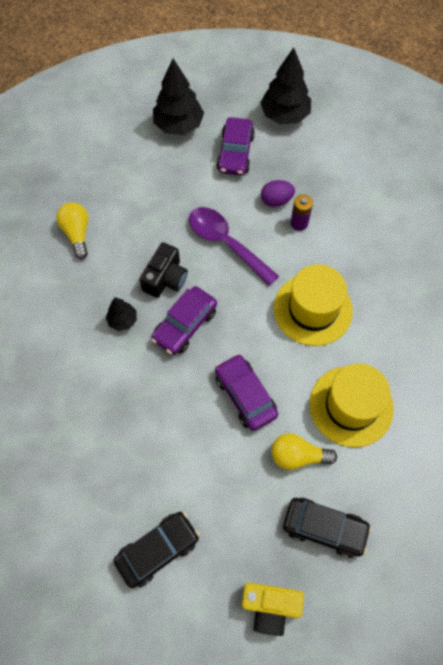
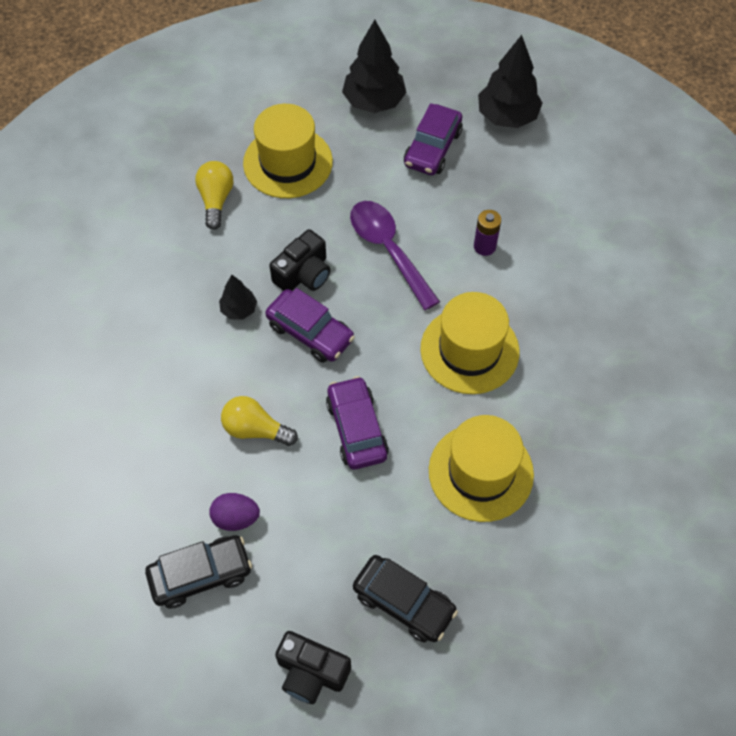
camera: 15 degrees right, 5 degrees down
(125, 189) = (288, 162): none -> yellow hat
(185, 325) = (310, 332): purple car -> purple car turned 105 degrees counterclockwise
(270, 607) = (311, 672): yellow camera -> black camera
(276, 200) = (465, 214): purple egg -> purple egg (236, 518)
(297, 456) = (397, 513): yellow light bulb -> yellow light bulb (255, 429)

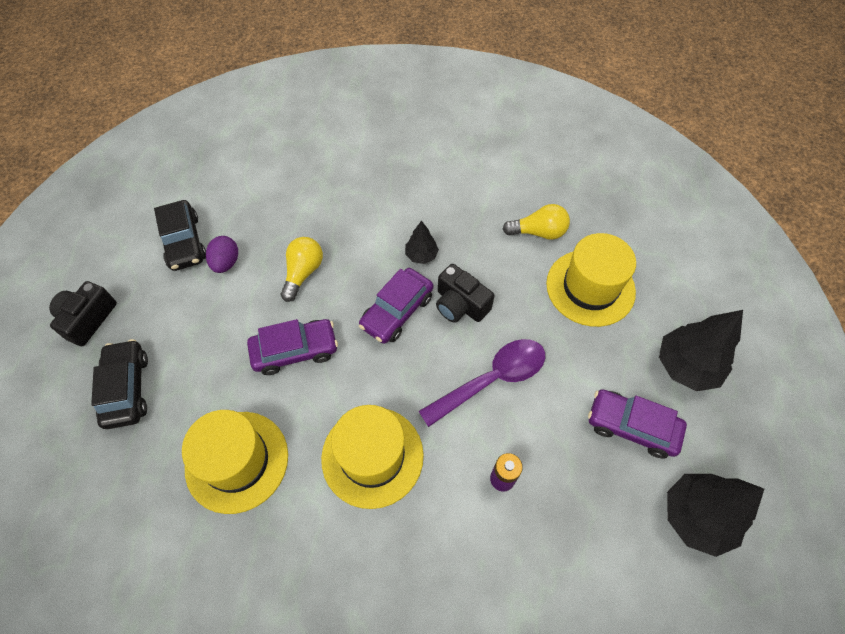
camera: 90 degrees right, 0 degrees up
(404, 602) = (126, 389): black car -> black car turned 135 degrees clockwise

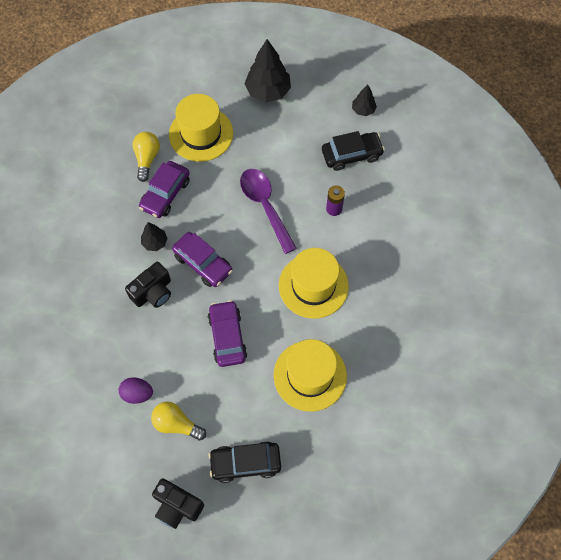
camera: 85 degrees left, 5 degrees up
(184, 242) = (109, 431): black car -> black car (351, 155)
(303, 272) = (157, 331): yellow light bulb -> yellow light bulb (176, 424)
(460, 304) = (203, 219): black camera -> black camera (153, 292)
(631, 427) = (306, 130): purple car -> purple car (165, 194)
(696, 517) = (363, 110): black tree -> black tree, size x0.53

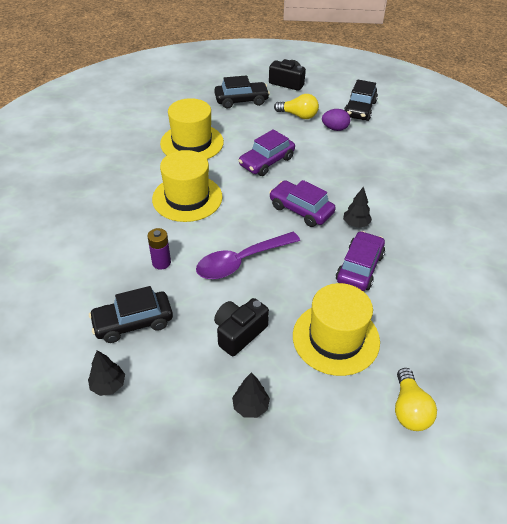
camera: 175 degrees right, 20 degrees down
(95, 434) = (360, 109): none -> black car
(147, 159) = (395, 304): yellow light bulb -> yellow light bulb (409, 409)
(153, 292) = (344, 187): black camera -> black camera (239, 333)
(227, 337) = (266, 162): purple car -> purple car turned 60 degrees clockwise
(265, 206) = (241, 261): purple spoon -> purple spoon turned 90 degrees clockwise
(268, 91) = (250, 406): black tree -> black tree, size x0.53

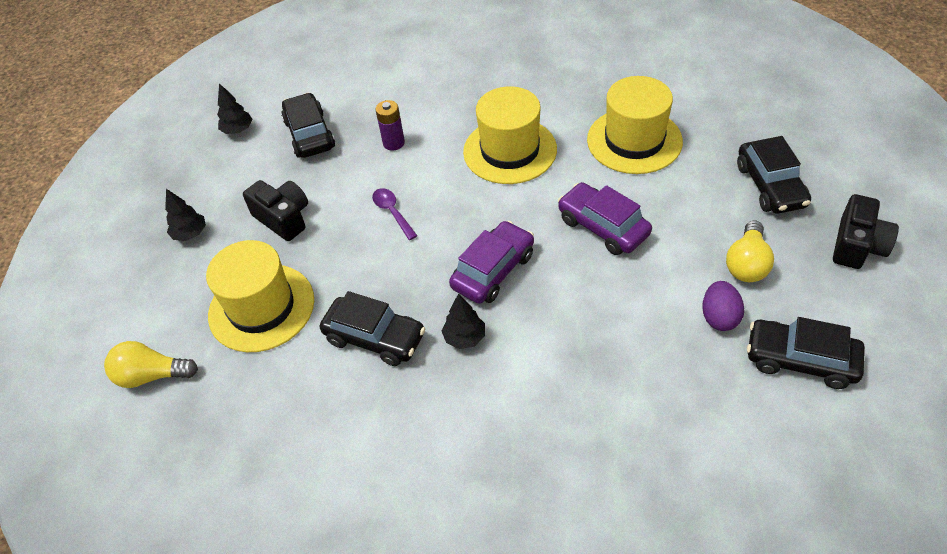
camera: 95 degrees right, 5 degrees up
(241, 261) = (392, 212): purple spoon -> purple spoon, size x0.51
(359, 268) = (375, 338): purple car -> black car

